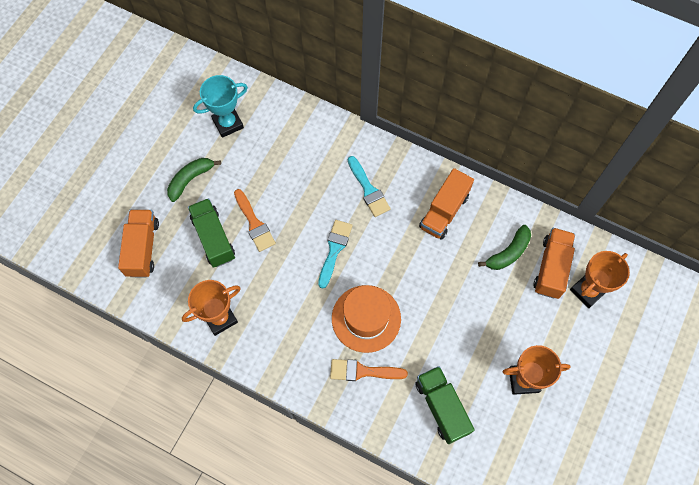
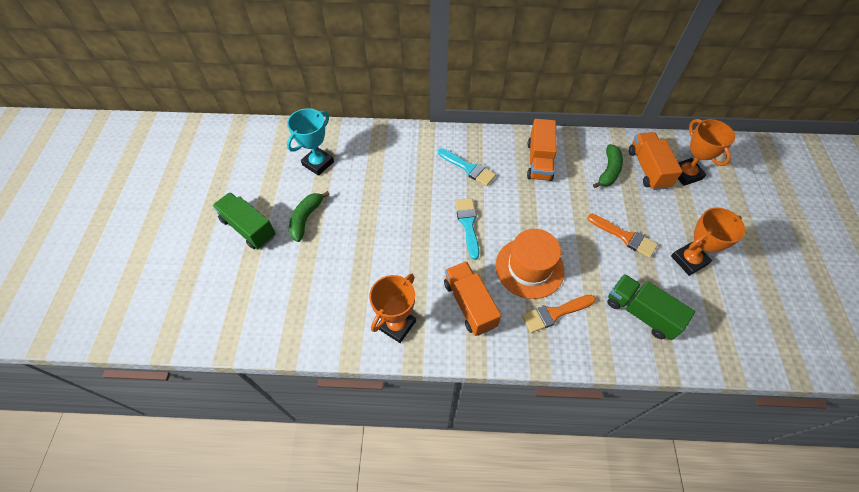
camera: 25 degrees left, 10 degrees down
(143, 248) = (288, 294): orange truck -> orange truck (469, 304)
(213, 238) = (353, 258): green truck -> green truck (248, 228)
(254, 223) = (385, 231): orange brush -> orange brush (625, 237)
(587, 291) = (686, 174): orange trophy -> orange trophy turned 45 degrees counterclockwise

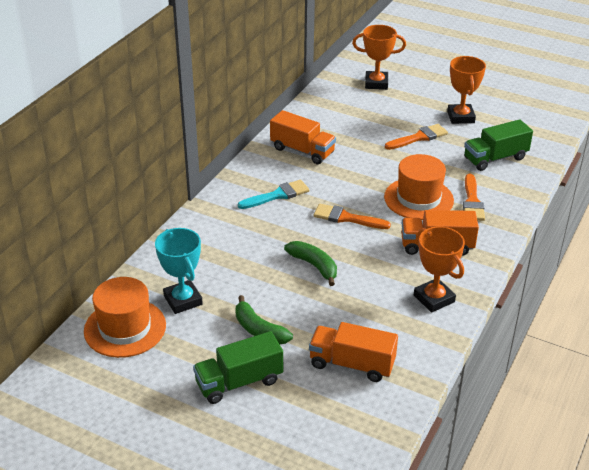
camera: 65 degrees left, 20 degrees down
(277, 146) = (125, 328): none -> orange hat
(468, 224) = (346, 218): turquoise brush -> orange brush
(608, 171) = (344, 118): green banana -> green banana (314, 266)
(648, 169) = (356, 98): orange truck -> orange truck (351, 364)

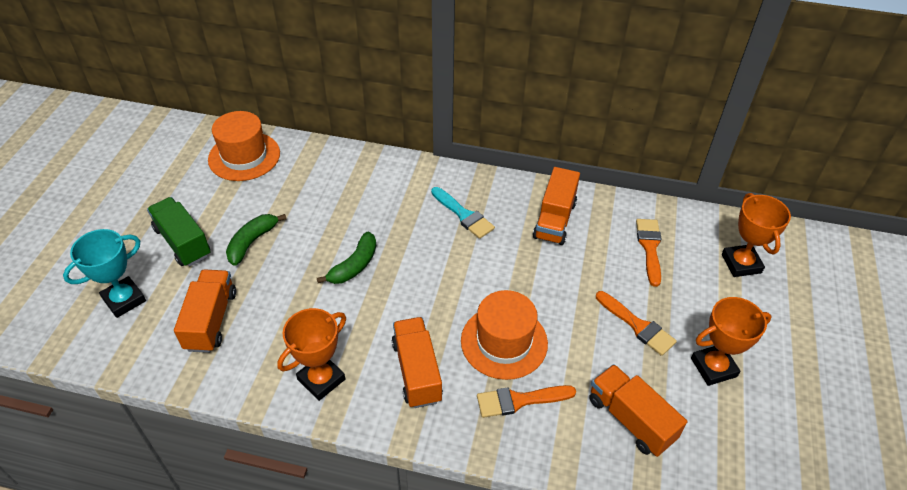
camera: 75 degrees right, 10 degrees up
(183, 300) = (285, 183): turquoise trophy -> turquoise trophy (124, 300)
(346, 218) = (443, 279): orange brush -> orange brush (649, 248)
(495, 158) = (630, 419): green truck -> orange truck

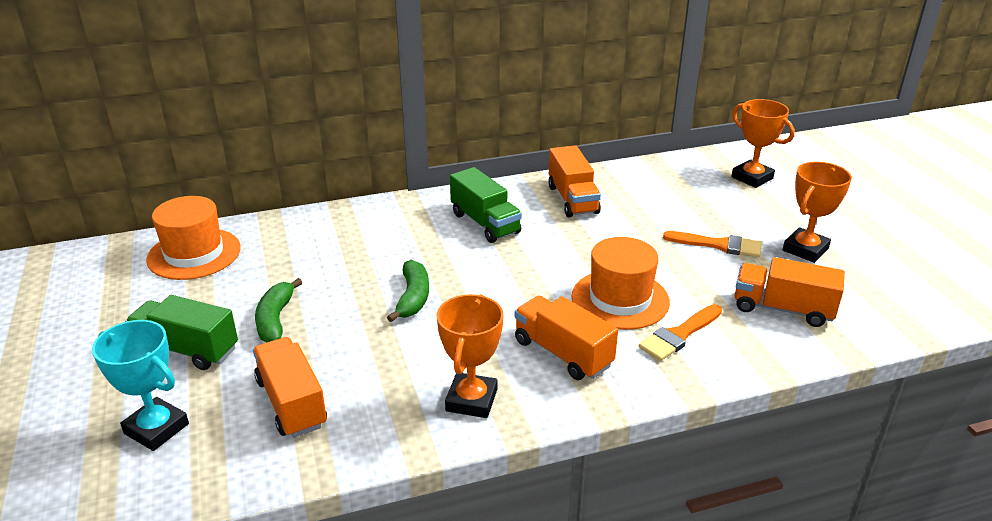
camera: 30 degrees left, 15 degrees down
(124, 300) = (156, 429): turquoise trophy -> turquoise trophy turned 75 degrees counterclockwise
(463, 215) = (485, 223): turquoise brush -> green truck
(649, 248) = (672, 191): orange brush -> none

